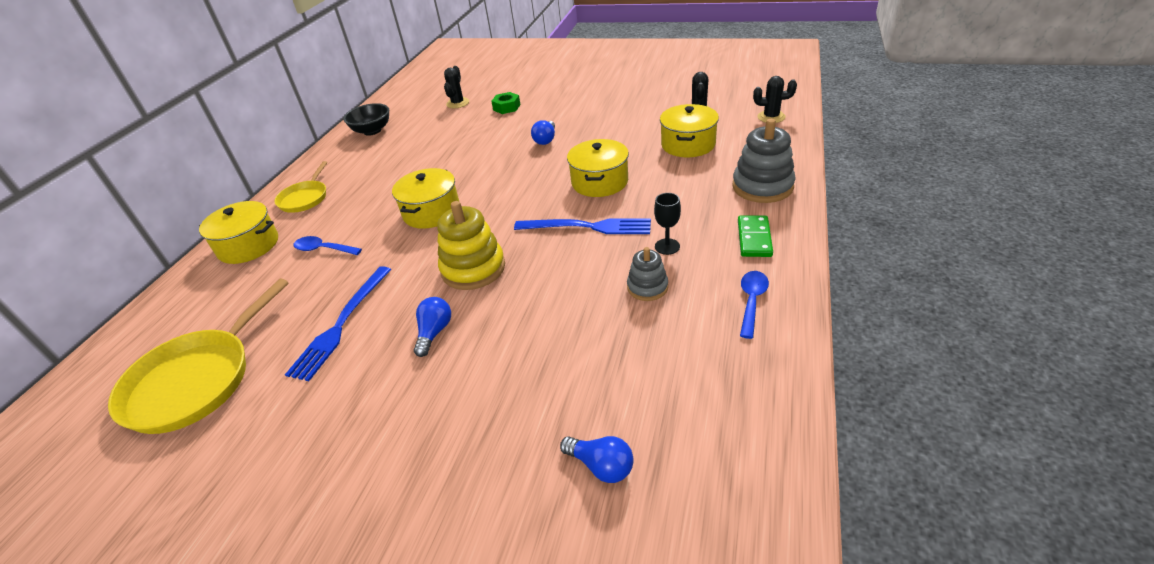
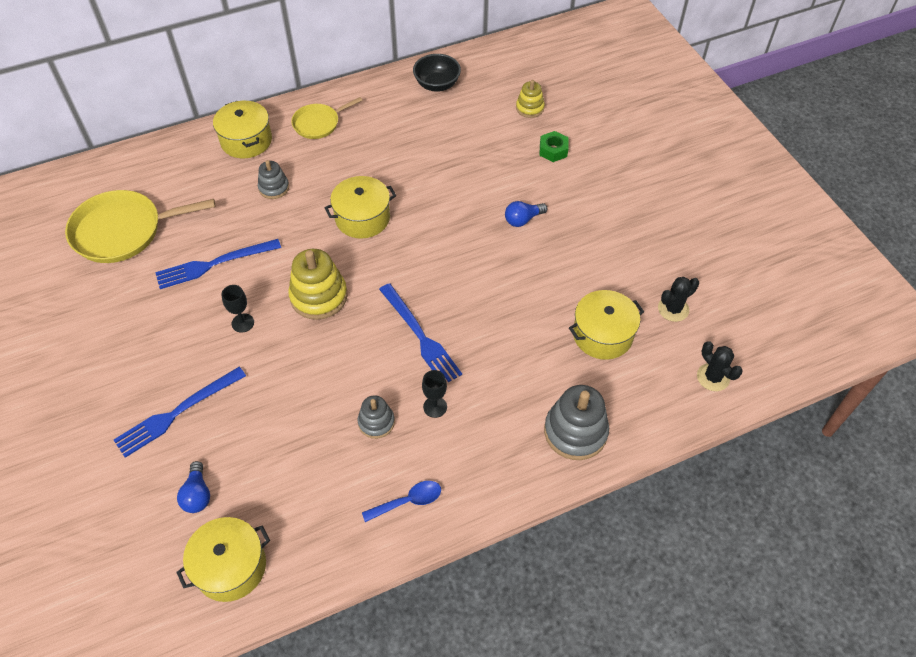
camera: 45 degrees right, 15 degrees up
(323, 249) = (274, 188): blue spoon -> grey stacking toy
(434, 332) = (243, 323): blue light bulb -> black goblet
(457, 103) = (529, 108): black cactus -> yellow stacking toy
(477, 436) = (177, 413): none -> blue fork
(599, 182) = (488, 304): yellow pot -> yellow pot (230, 567)
(754, 238) = (491, 463): green domino -> none

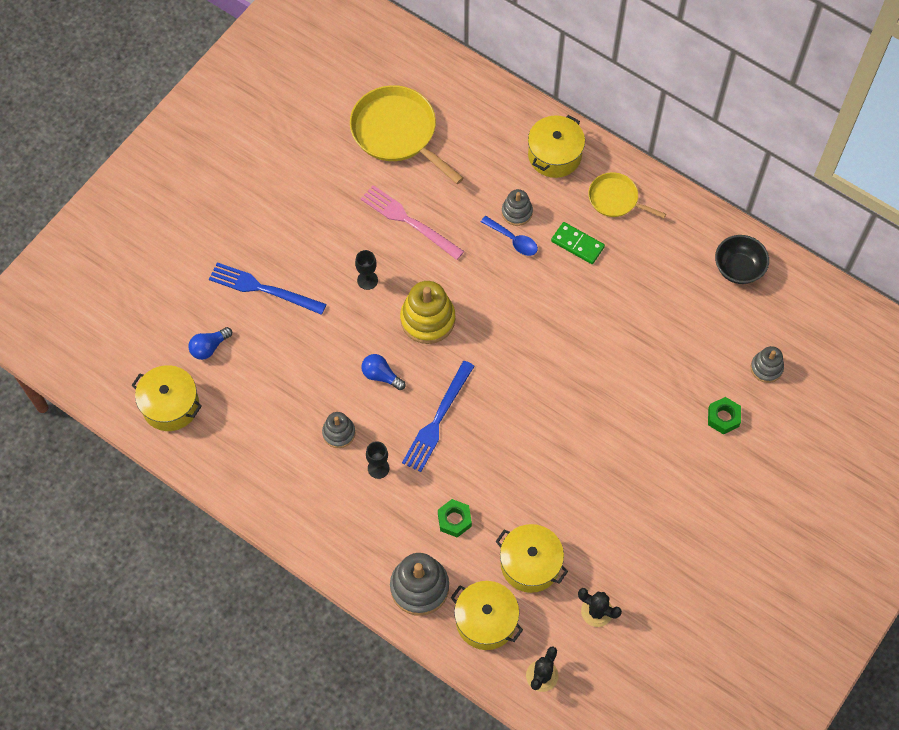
camera: 60 degrees right, 10 degrees up
(214, 264) = (409, 221): blue fork -> pink fork
(336, 164) = (577, 244): none -> green domino
(362, 218) = (531, 302): yellow pot -> yellow pot (486, 620)
(408, 501) = (287, 494): blue spoon -> blue spoon (513, 240)
(523, 220) = (617, 434): blue light bulb -> blue light bulb (381, 375)
(526, 371) = (454, 520): none -> green nut
(529, 108) = (766, 368): yellow stacking toy -> grey stacking toy

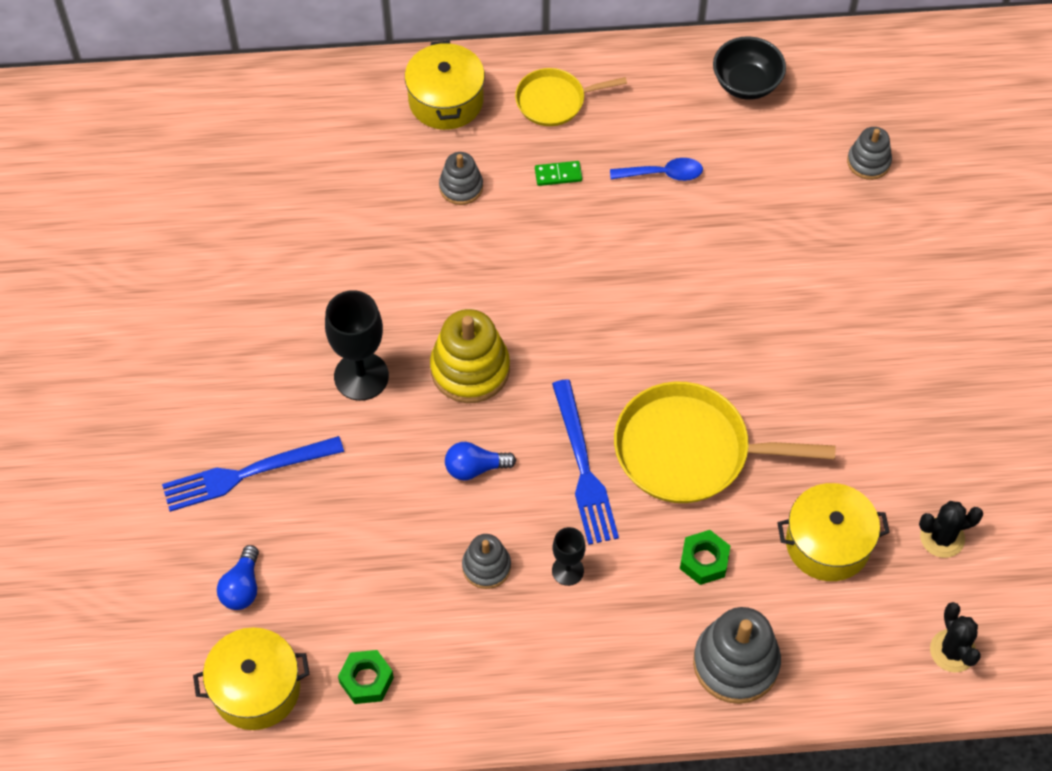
camera: 40 degrees left, 5 degrees down
(367, 280) = (361, 376): black goblet -> black goblet, size x1.80
(397, 132) = (245, 194): yellow pan -> yellow pan (689, 450)
(409, 221) = (349, 279): pink fork -> none
(486, 620) = (840, 641): yellow pot -> none
(513, 240) = (485, 218): blue spoon -> blue spoon (663, 174)
(577, 244) = (558, 175): green domino -> green domino, size x0.66
(723, 418) = (875, 242): green nut -> green nut (366, 680)

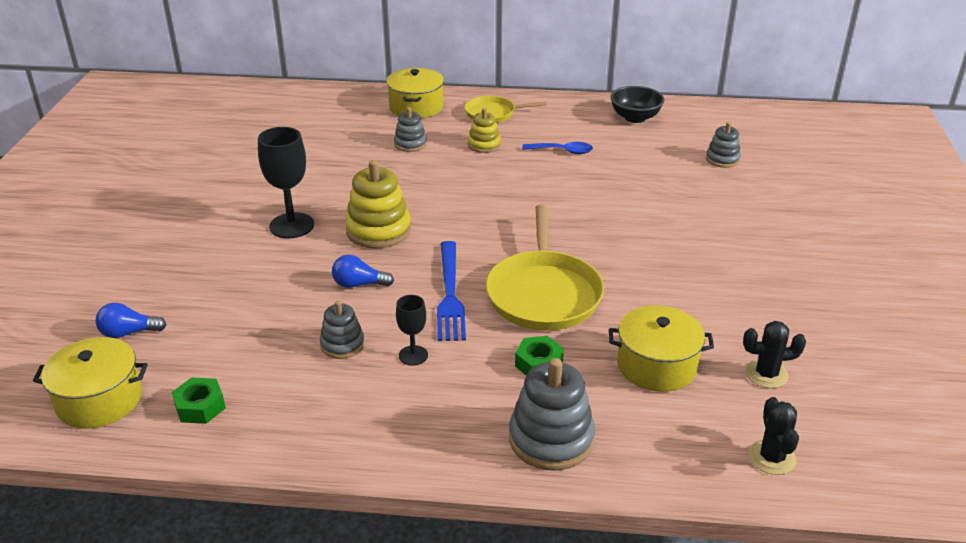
camera: 10 degrees right, 25 degrees down
(242, 587) = (128, 333): blue light bulb -> blue light bulb turned 60 degrees clockwise
(246, 473) = (173, 267): blue fork -> none
(558, 175) = (484, 145): green domino -> yellow stacking toy
(689, 450) = (543, 294): yellow pan -> yellow pan turned 105 degrees counterclockwise

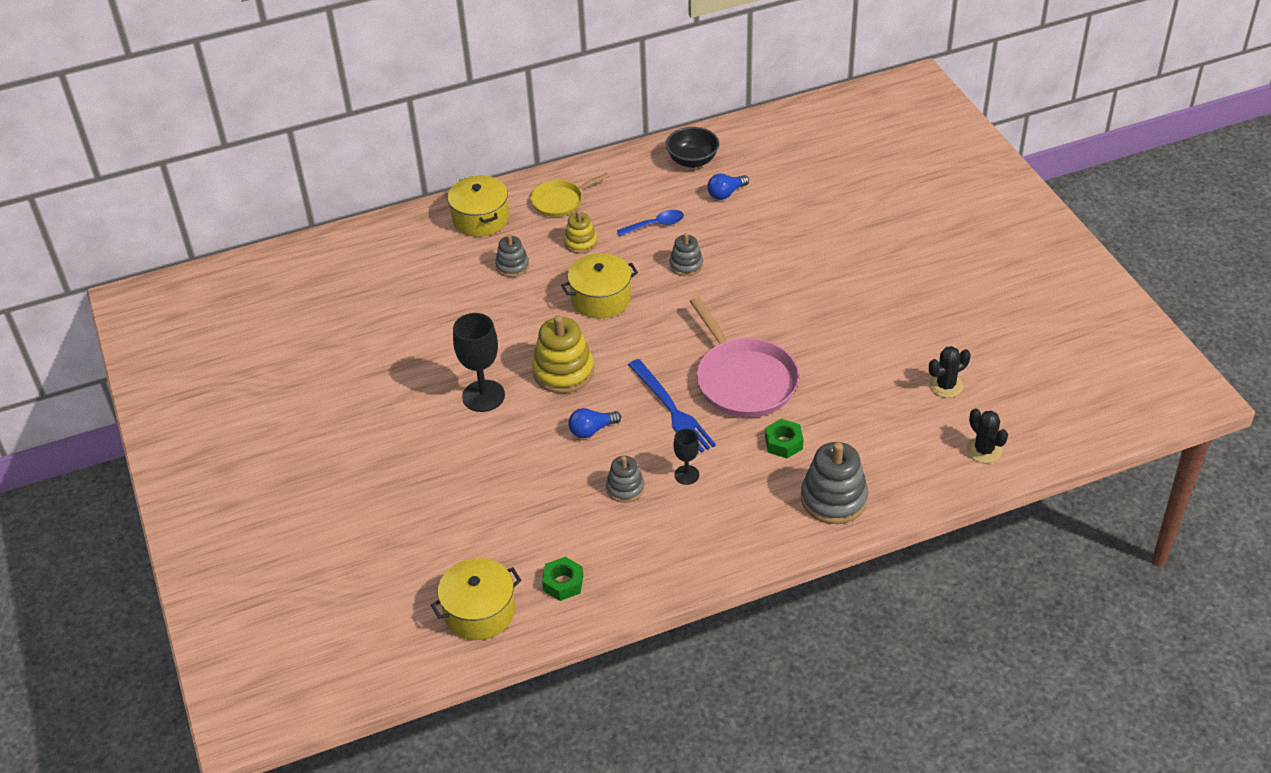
camera: 25 degrees left, 10 degrees up
(128, 333) = (443, 550): blue light bulb -> blue light bulb (726, 193)
(543, 294) = (744, 380): yellow pan -> pink pan
(656, 365) = (867, 410): yellow pot -> yellow pot (601, 298)
(722, 159) = (797, 185): grey stacking toy -> grey stacking toy (686, 265)

